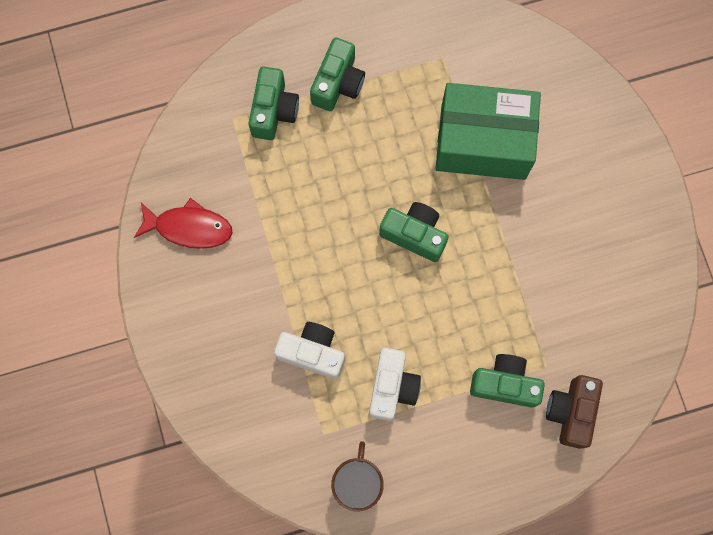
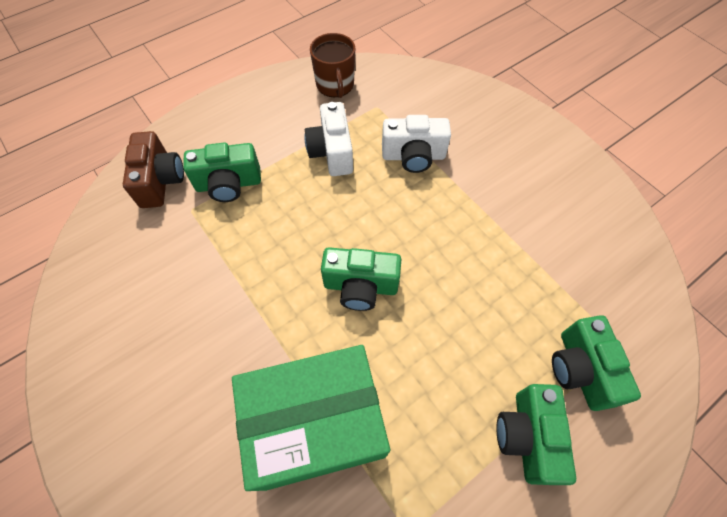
camera: 160 degrees right, 15 degrees down
(189, 227) = (585, 219): red fish -> none

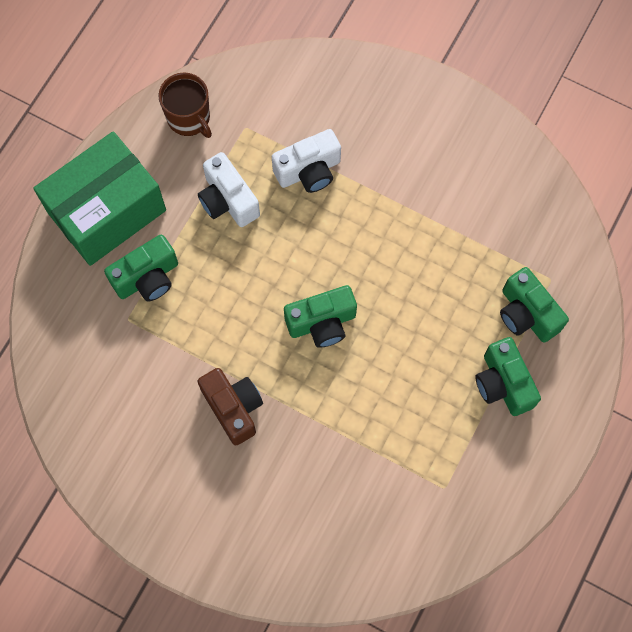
camera: 25 degrees left, 10 degrees up
(161, 181) = (79, 303): brown camera -> brown camera (233, 408)
(316, 424) = (342, 447): green box -> green box (107, 211)

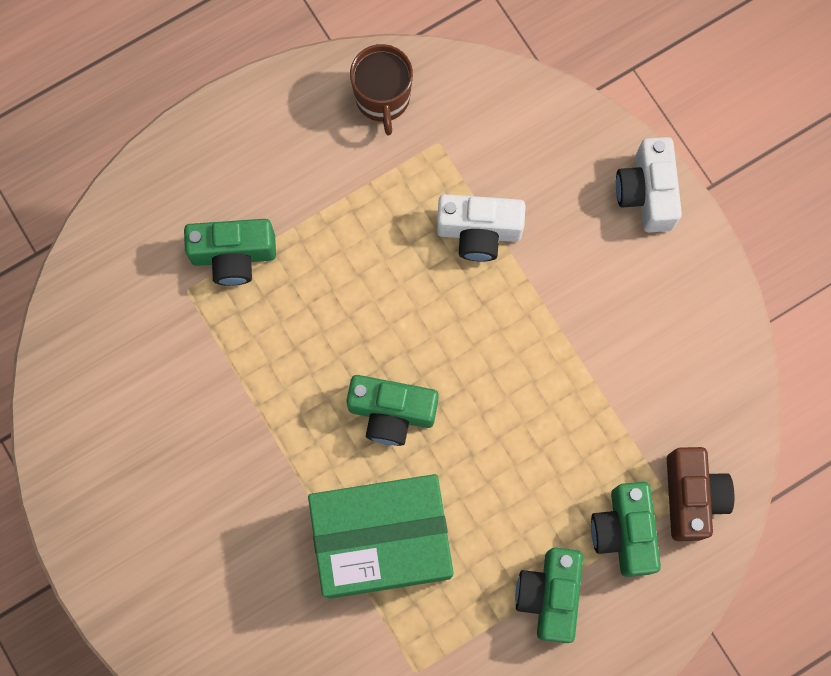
camera: 30 degrees right, 5 degrees up
(107, 211) = (233, 156): green box -> green box (382, 540)
(228, 200) = (370, 216): white camera -> white camera (646, 193)
(233, 408) = (242, 452): brown camera -> brown camera (692, 496)

